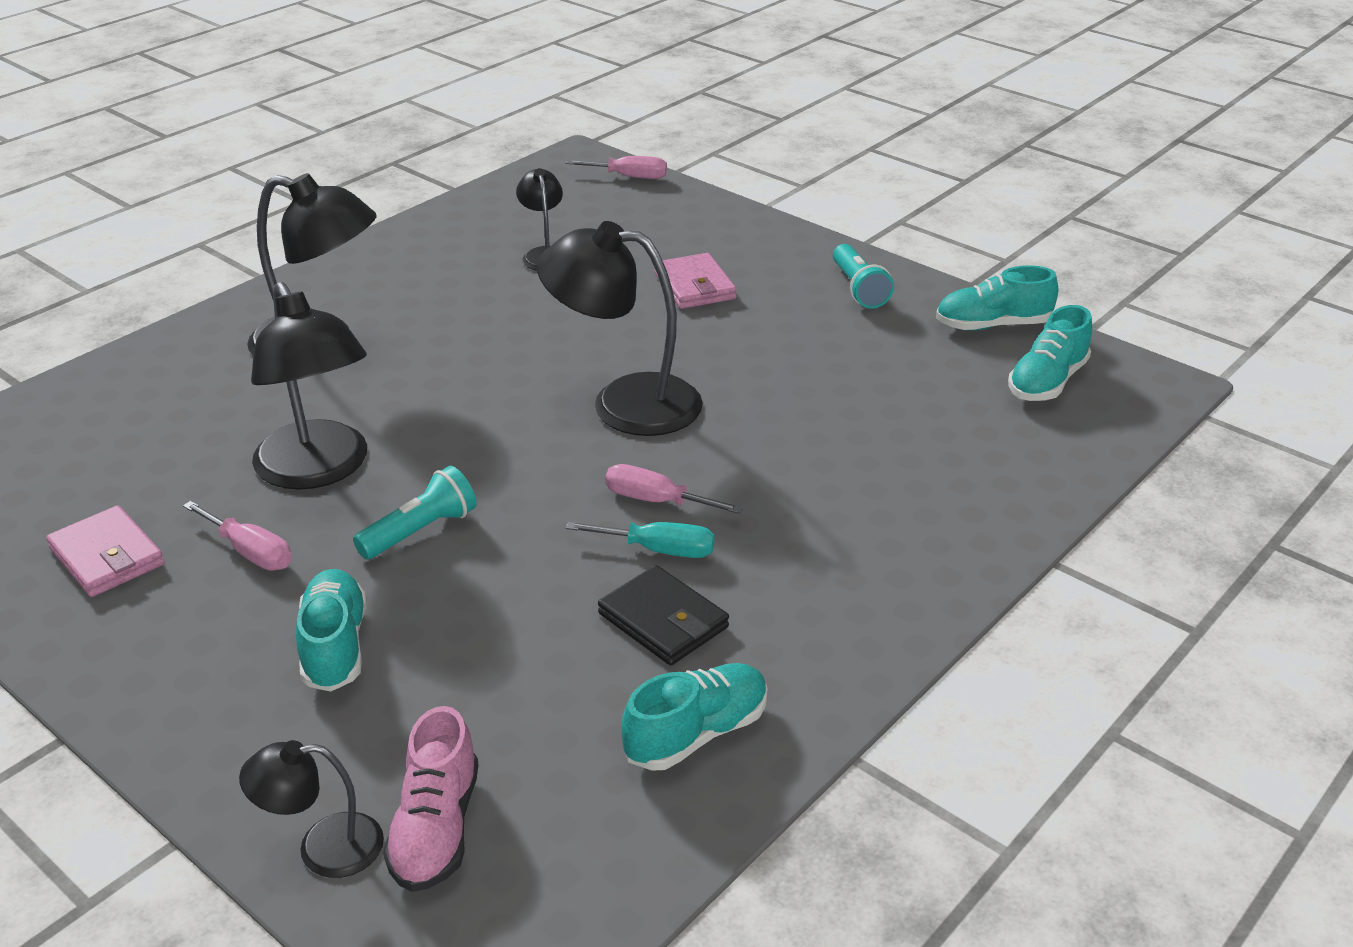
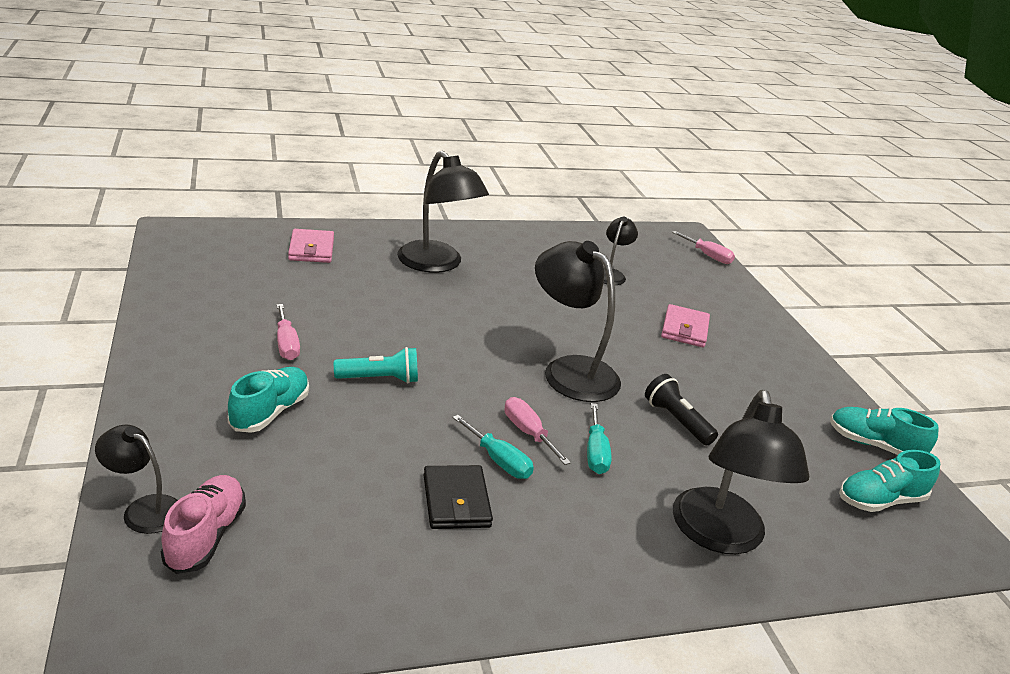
camera: 30 degrees right, 5 degrees down
(107, 556) = (222, 312): pink wallet -> pink wallet (311, 249)
(319, 470) = (365, 323): black lamp -> black lamp (720, 536)
(436, 828) = (206, 536): pink shoe -> pink shoe turned 150 degrees clockwise
(696, 734) = (401, 577): turquoise shoe -> none
(747, 483) = (595, 452): none -> turquoise screwdriver
(790, 401) = (676, 421): none -> black flashlight
(858, 289) = (795, 379): turquoise flashlight -> none

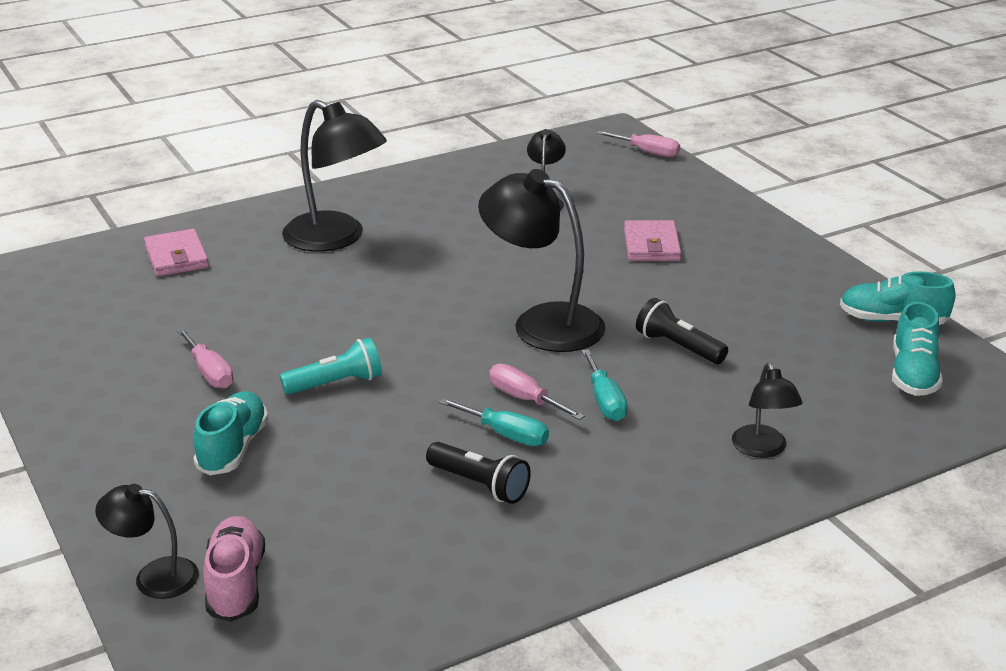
camera: 10 degrees left, 0 degrees up
(456, 501) = (479, 485): black wallet -> black flashlight
(720, 536) = (762, 449): black lamp -> black lamp, size x0.53
(880, 500) = (913, 374): turquoise shoe -> turquoise shoe turned 45 degrees counterclockwise

